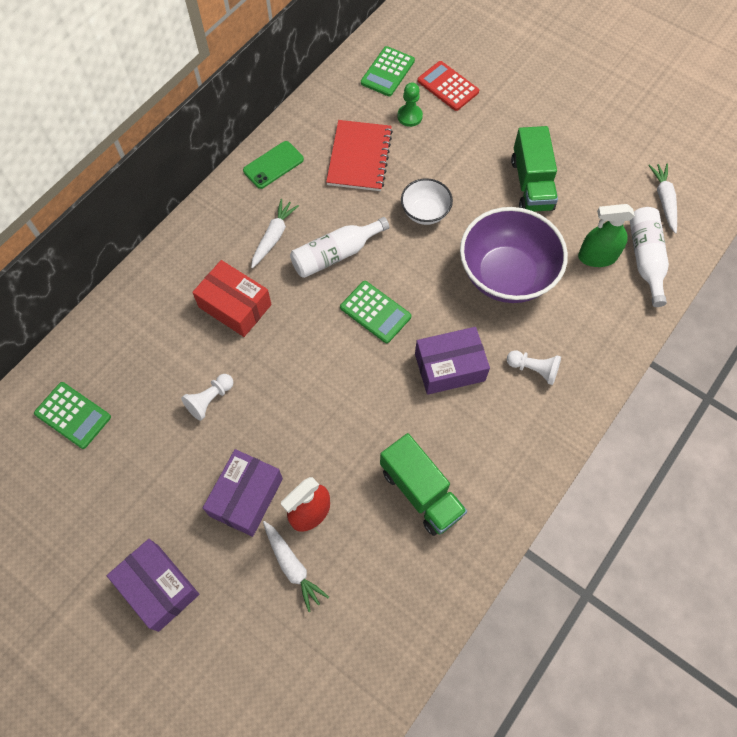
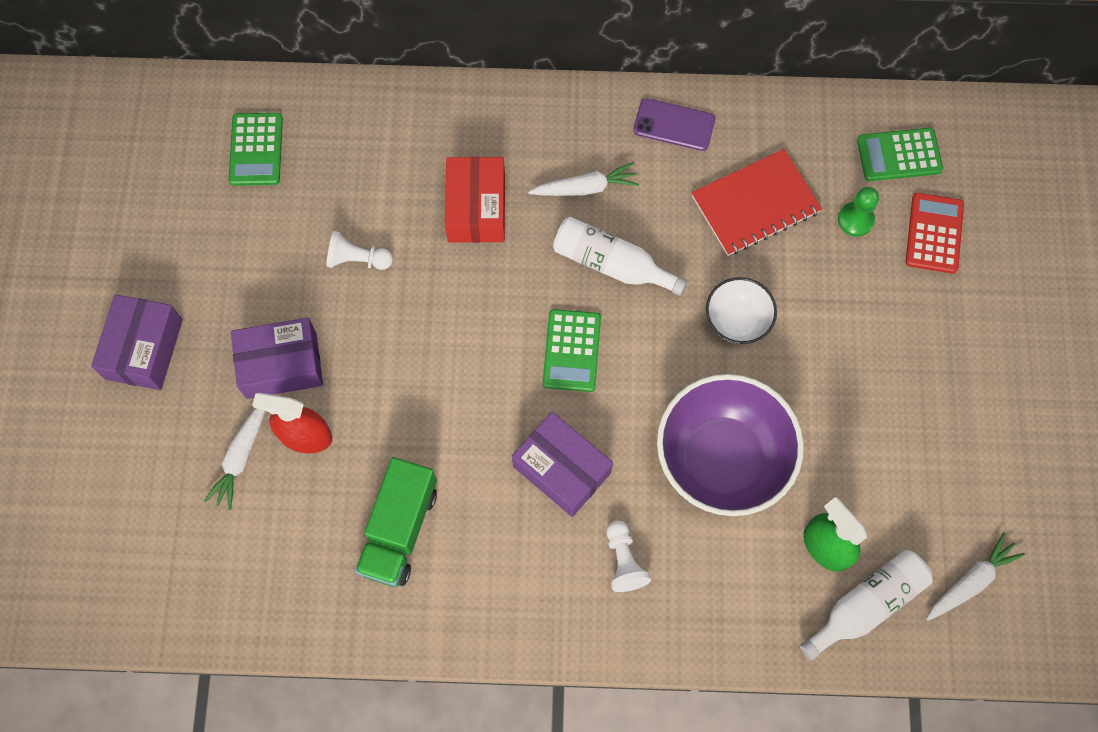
camera: 55 degrees right, 5 degrees up
(273, 165) = (674, 125): green phone -> purple phone
(531, 184) = (869, 413): green truck -> none

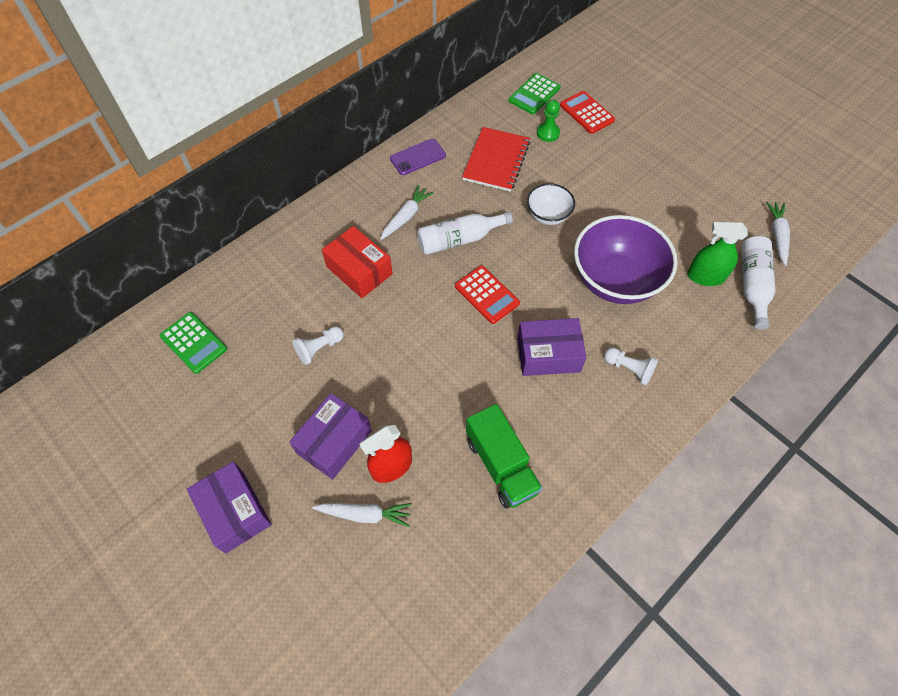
camera: 45 degrees left, 10 degrees down
(241, 456) = (364, 514): white carrot -> white carrot turned 60 degrees counterclockwise
(571, 351) = (486, 295): green calculator -> red calculator

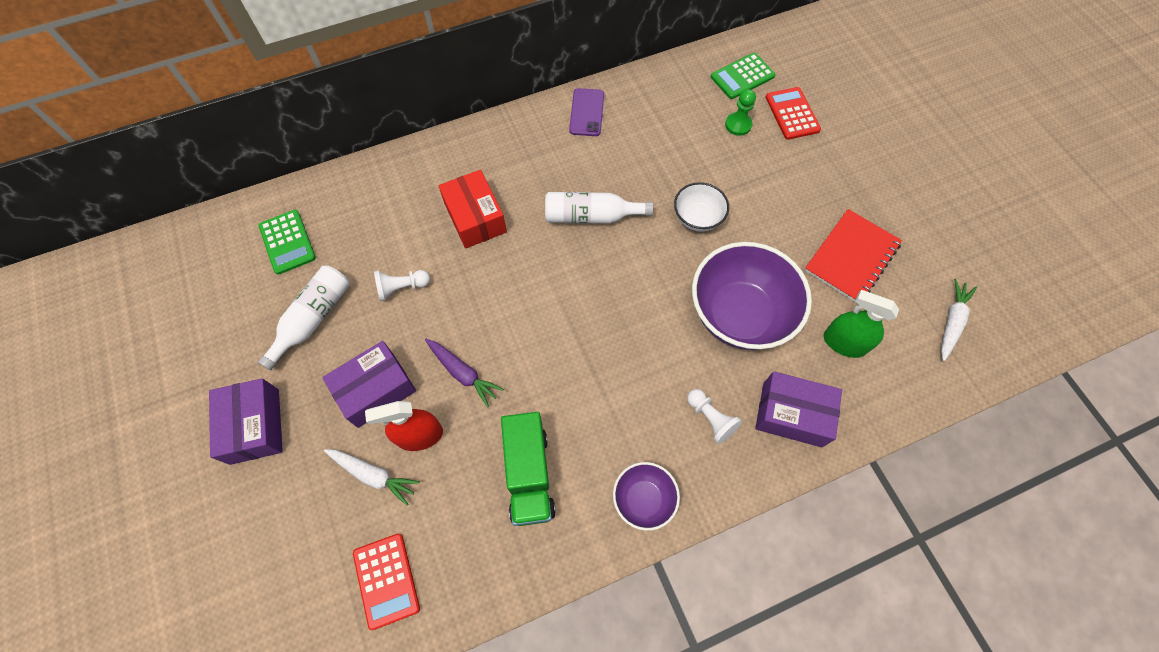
camera: 20 degrees right, 5 degrees up
(406, 217) = (546, 174): white carrot -> none
(406, 402) = (463, 373): none -> purple carrot
(418, 157) = (586, 112): purple phone -> purple phone turned 75 degrees counterclockwise
(486, 295) = (593, 286): red calculator -> red calculator (386, 580)
(496, 161) = (668, 140): red notebook -> red notebook (851, 257)
(548, 354) = (630, 372): purple box -> purple box (792, 414)
(604, 451) = (643, 499): none -> purple bowl
(752, 285) = (895, 370): white bottle -> white bottle (313, 318)

